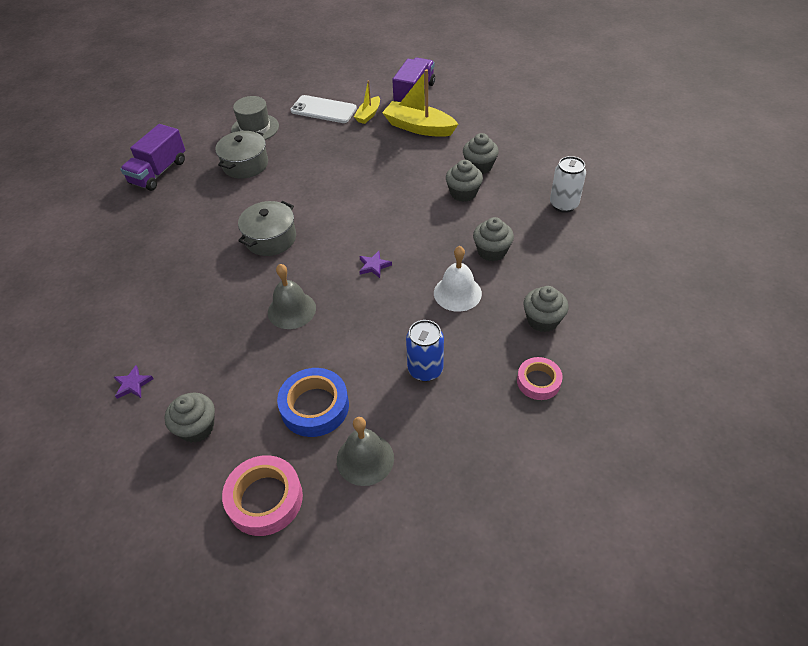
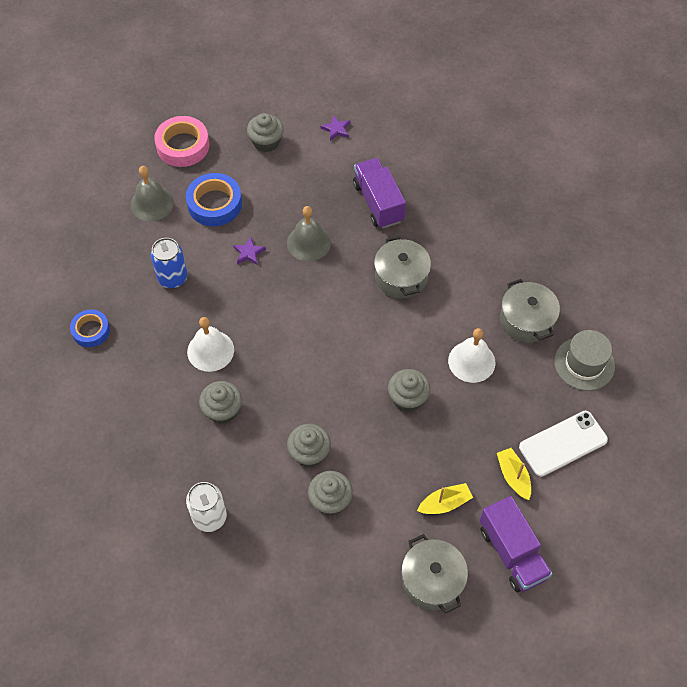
camera: 130 degrees right, 10 degrees up
(159, 172) = (578, 253): purple truck -> purple truck (378, 203)
(307, 169) = (471, 361): none -> white bell
(374, 266) = (296, 321): purple star -> purple star (249, 253)
(419, 127) = (444, 503): yellow boat -> yellow boat, size x0.56
(468, 108) = (432, 580): none -> grey pot
(538, 381) = (91, 330): pink tape -> blue tape
(542, 320) = (127, 380): grey cupcake -> grey cupcake (407, 398)

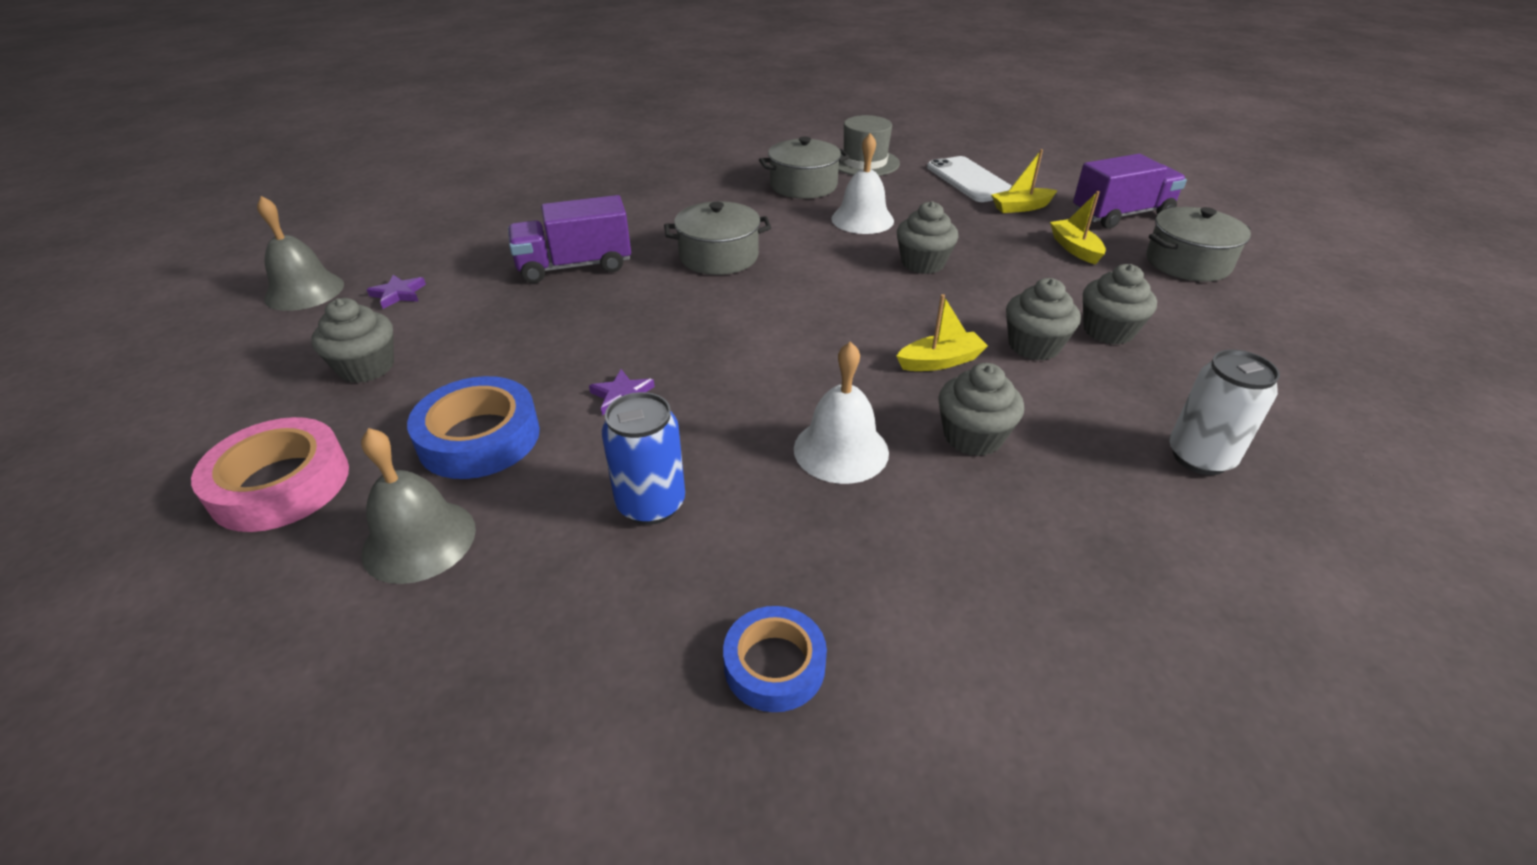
camera: 85 degrees left, 20 degrees down
(289, 400) = (940, 361): none -> yellow boat
(308, 242) = (625, 330): grey bell -> grey bell (304, 291)

